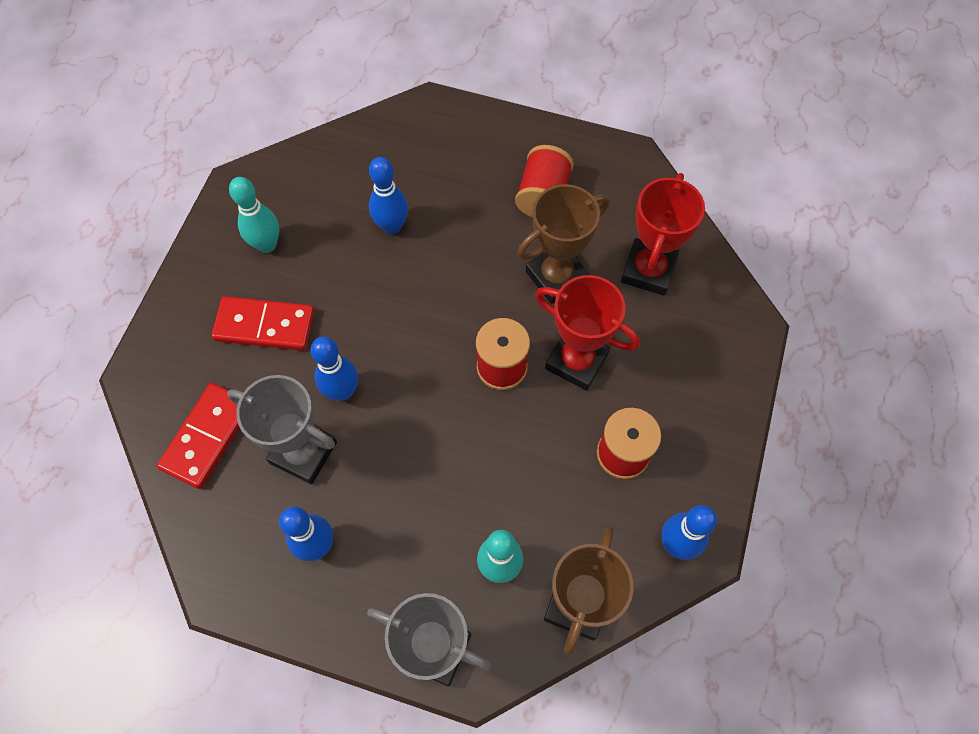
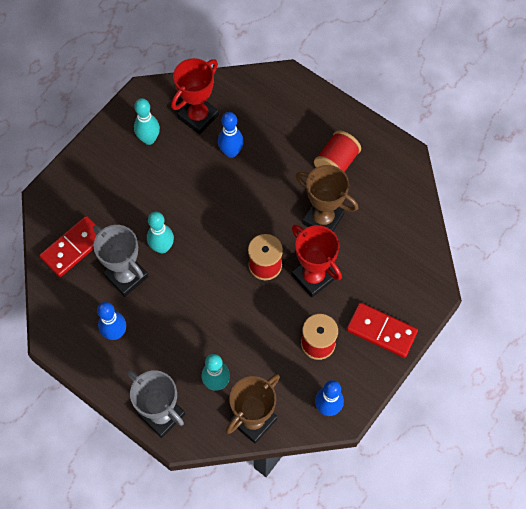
camera: 20 degrees right, 0 degrees up
(265, 326) = (130, 191): red domino -> red domino (381, 331)
(342, 391) = (162, 247): blue bowling pin -> turquoise bowling pin
(556, 277) = (323, 219): brown trophy -> brown trophy turned 45 degrees clockwise
(648, 270) = (384, 234): red trophy -> red trophy (198, 117)

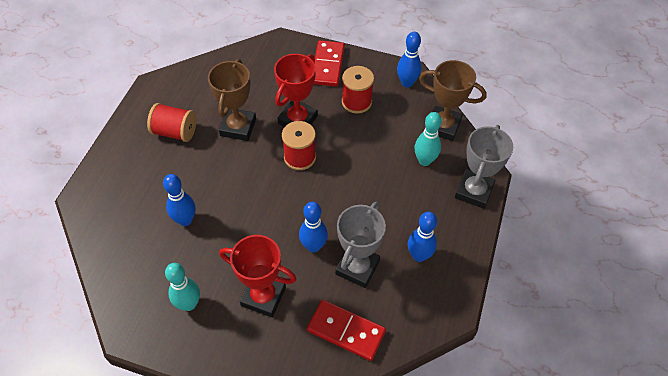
camera: 110 degrees left, 10 degrees down
(162, 247) = (313, 246): turquoise bowling pin -> blue bowling pin
(198, 117) = (148, 264): red trophy -> red trophy (263, 296)

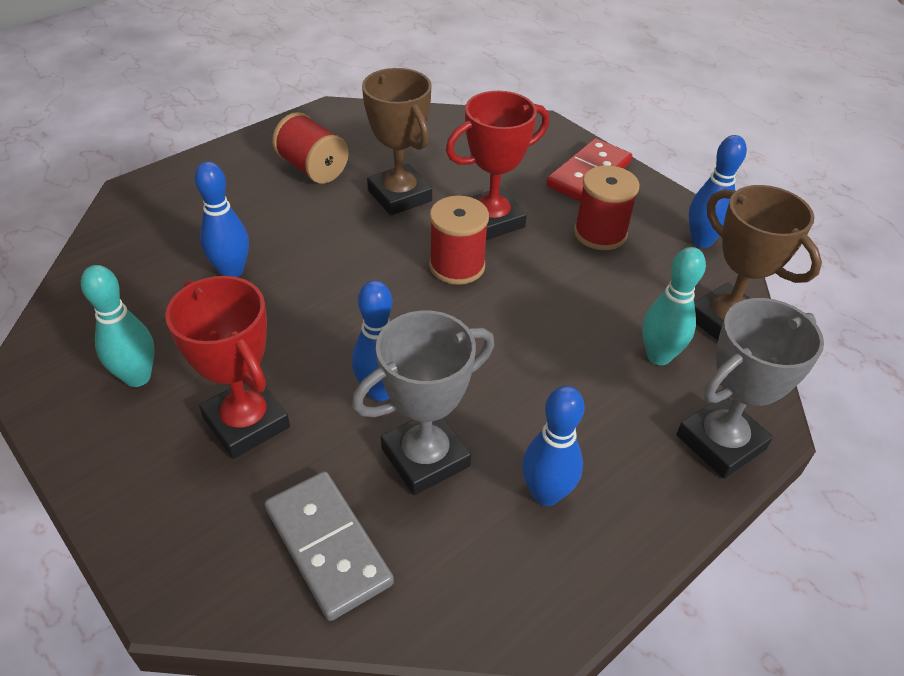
camera: 30 degrees right, 10 degrees down
(238, 127) = (399, 196): brown trophy -> brown trophy turned 75 degrees counterclockwise
(346, 331) = (327, 546): red domino -> grey domino

